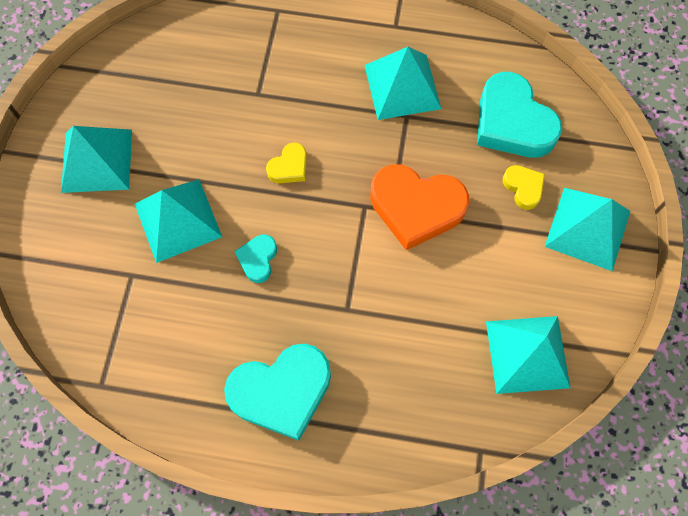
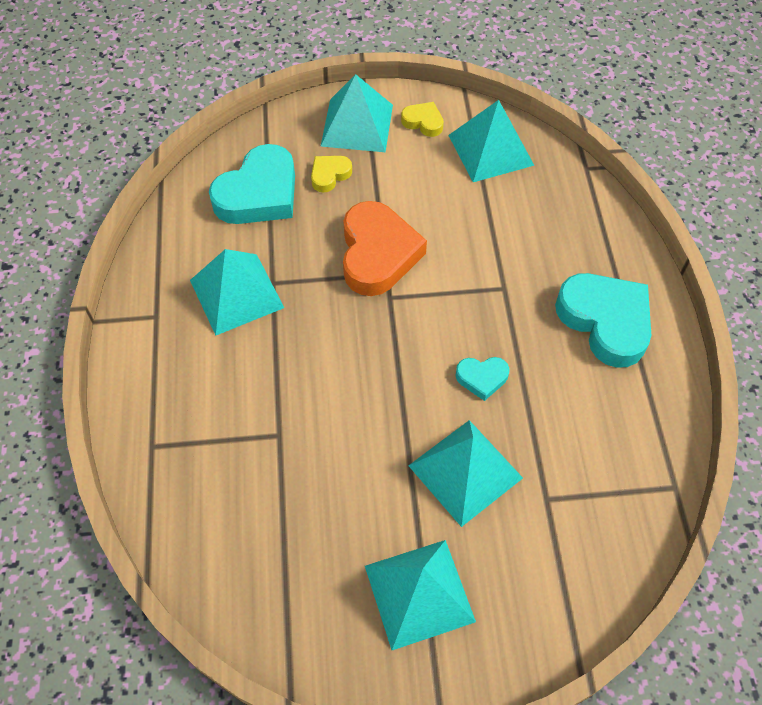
camera: 105 degrees left, 10 degrees down
(289, 167) = (365, 377): yellow heart -> yellow heart (423, 122)

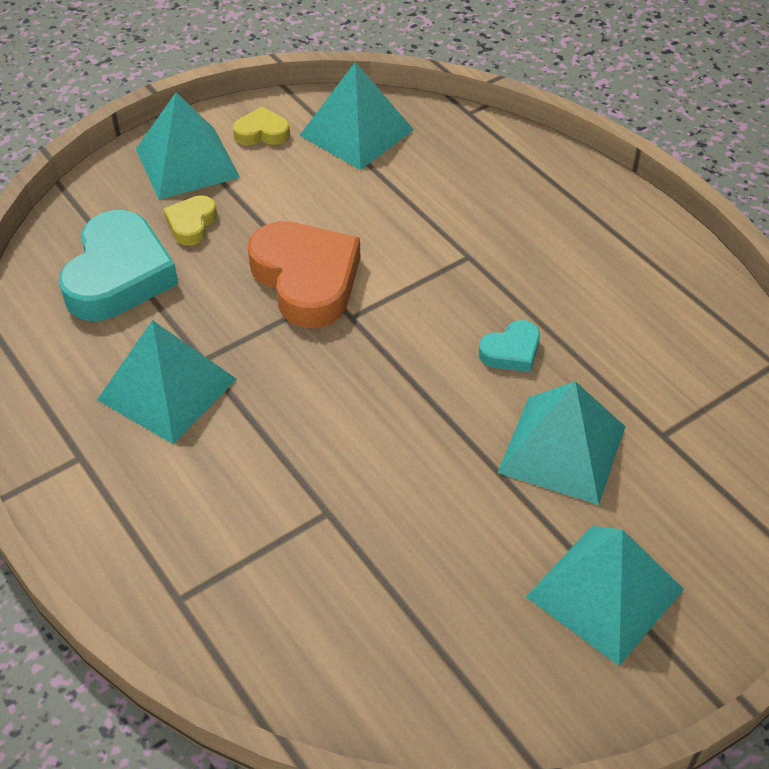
camera: 30 degrees left, 10 degrees down
(605, 321) = (595, 244): turquoise heart -> none

